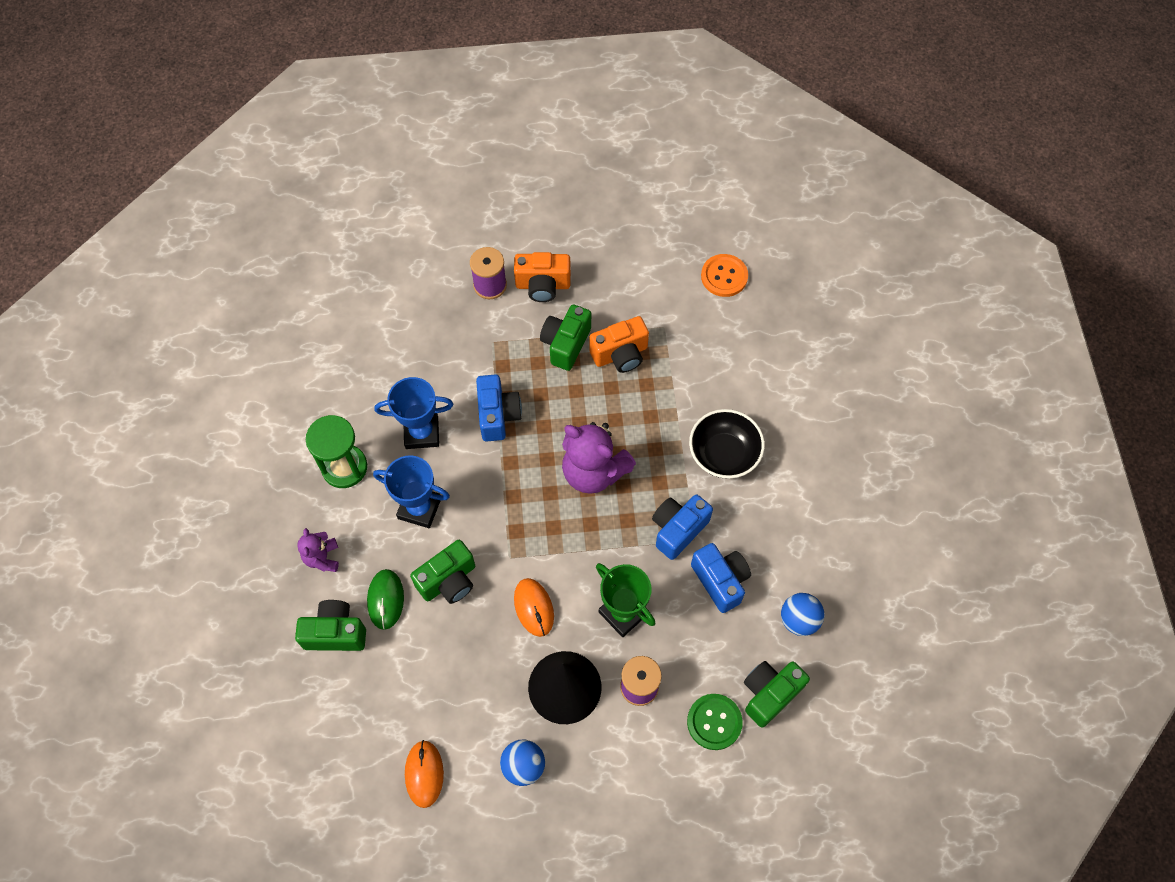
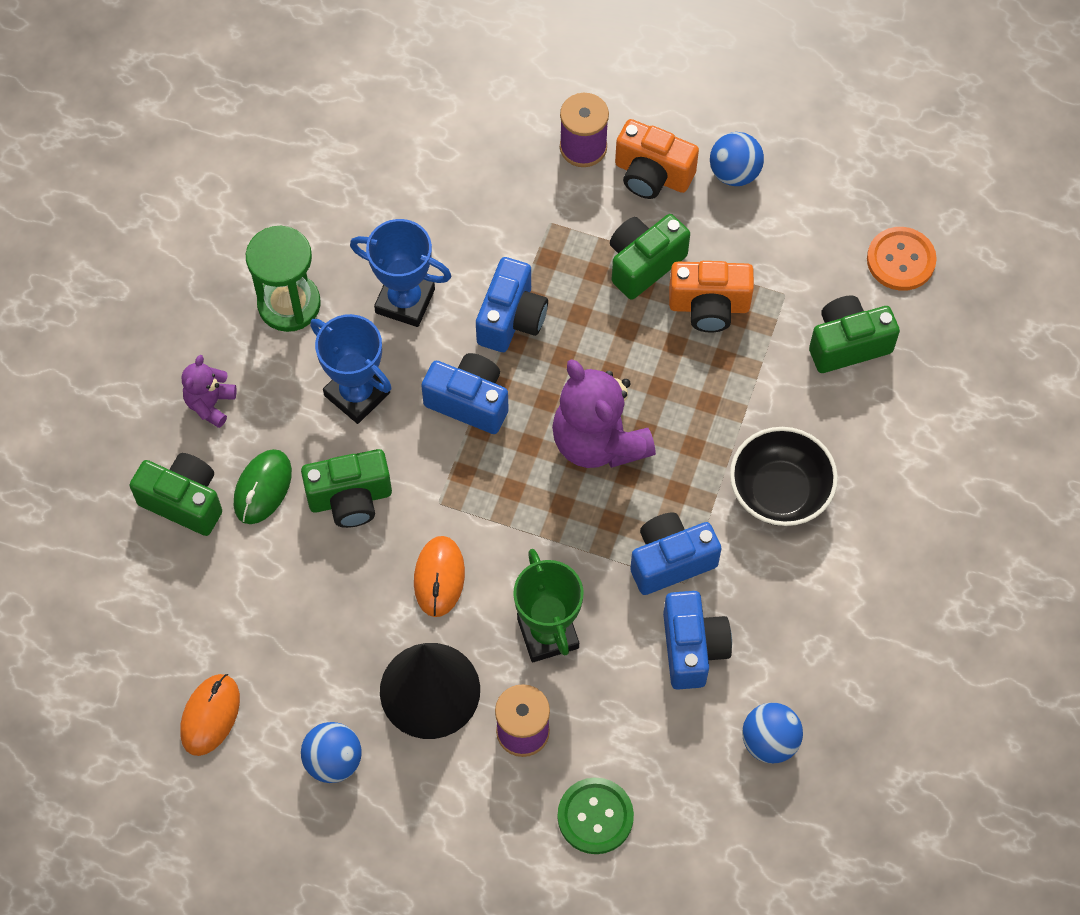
camera: 25 degrees right, 0 degrees up
(496, 481) = (469, 402): none -> blue camera
(594, 263) = (734, 173): none -> blue ball
(769, 694) = (683, 814): green camera -> green camera (847, 344)

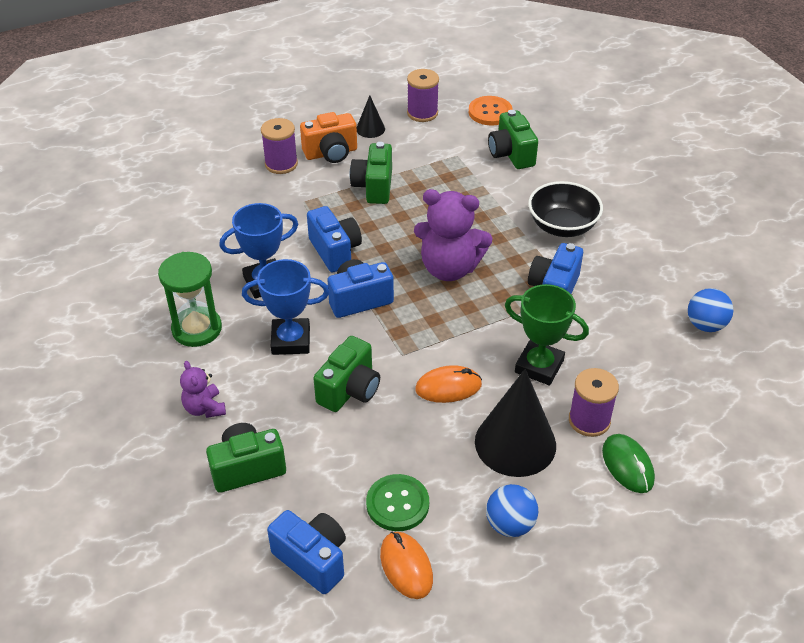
camera: 45 degrees left, 20 degrees down
(262, 488) = (290, 424): green mouse -> green mouse (627, 465)
(439, 577) = (448, 387): orange mouse -> orange mouse turned 60 degrees counterclockwise
(595, 816) = (679, 427): green button -> green button (397, 504)
(692, 648) = (616, 316): blue camera -> blue camera (312, 559)
(709, 306) = (428, 182): orange camera -> none
(734, 173) = (370, 129): blue ball -> black cone
(820, 196) = (422, 113): none -> purple spool
(847, 344) = (511, 154): green camera -> green camera turned 45 degrees counterclockwise

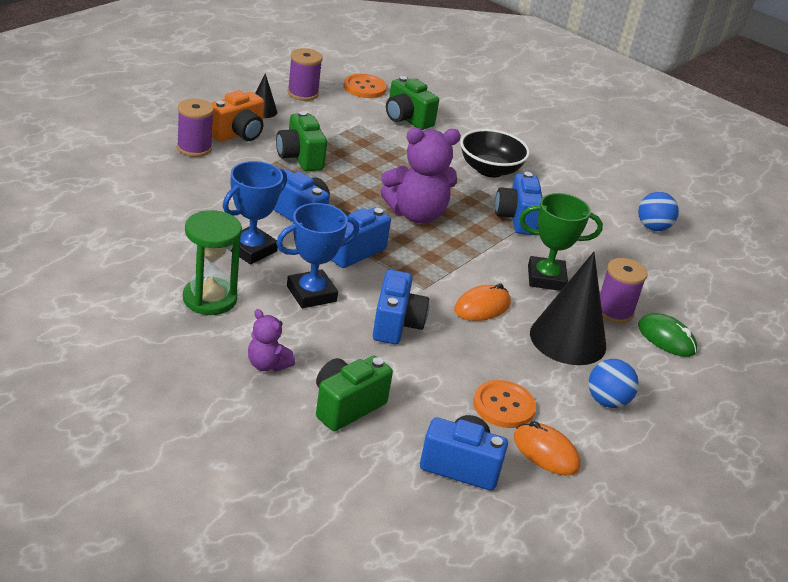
camera: 30 degrees left, 10 degrees down
(349, 390) = (396, 324): green camera -> blue camera
(397, 504) = (503, 406): green button -> orange button

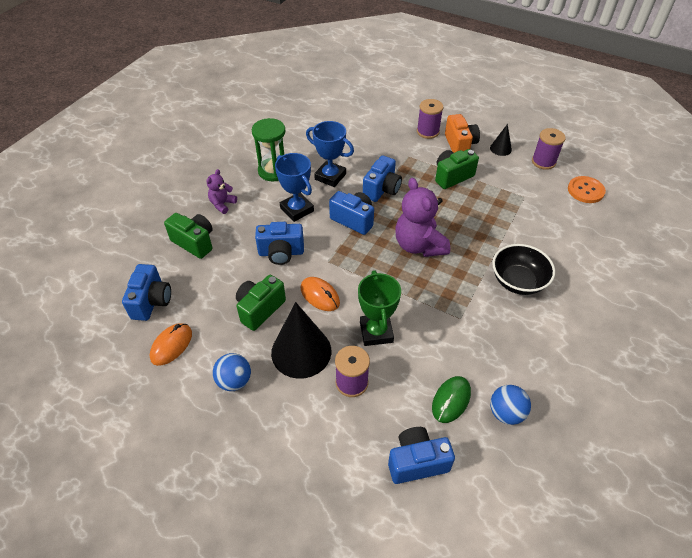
camera: 85 degrees right, 15 degrees up
(238, 134) = (460, 145): orange camera -> orange camera turned 135 degrees counterclockwise
(407, 119) = (557, 221): green camera -> green camera (260, 309)
(503, 406) = (213, 318): orange button -> none
(516, 219) = (452, 306): blue camera -> blue camera (417, 462)
(666, 339) = (329, 424): green mouse -> green mouse (451, 400)

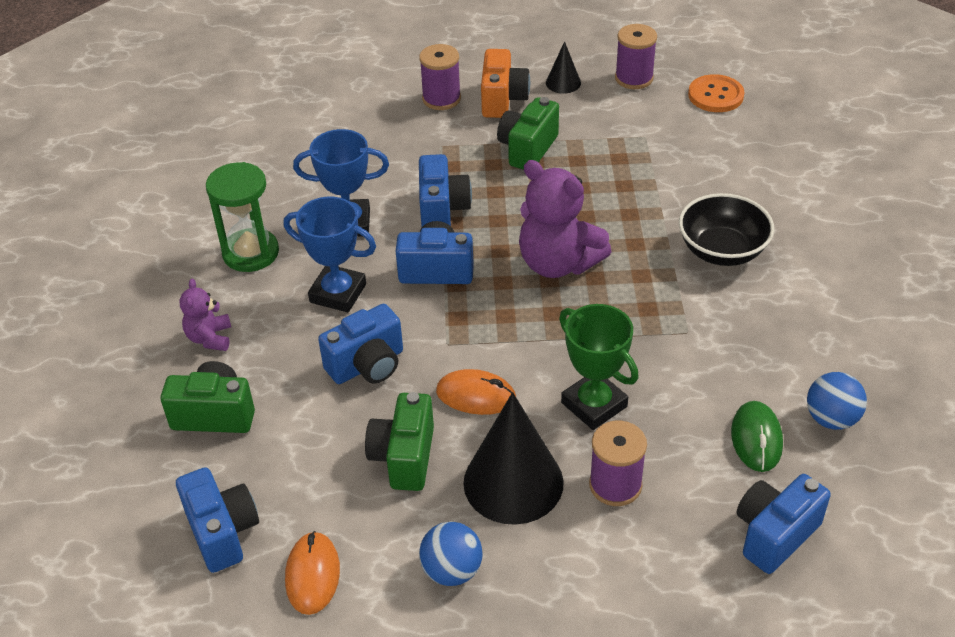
camera: 30 degrees left, 5 degrees down
(460, 145) = (503, 100): orange camera -> orange camera turned 45 degrees clockwise

